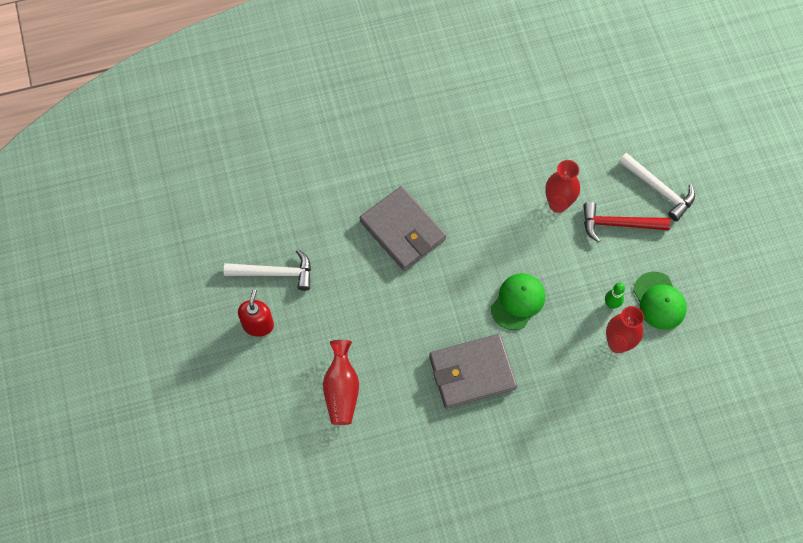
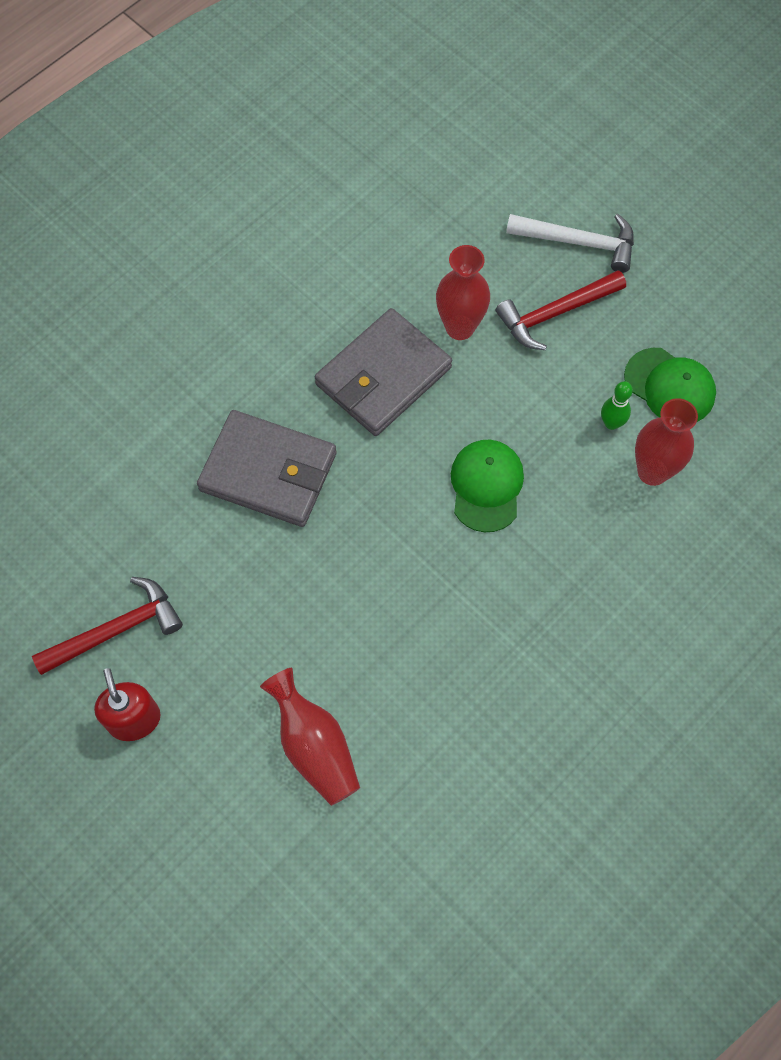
camera: 30 degrees left, 0 degrees up
(275, 273) = (116, 630): white hammer -> red hammer
(472, 372) = (483, 618): grey wallet -> grey wallet (383, 376)

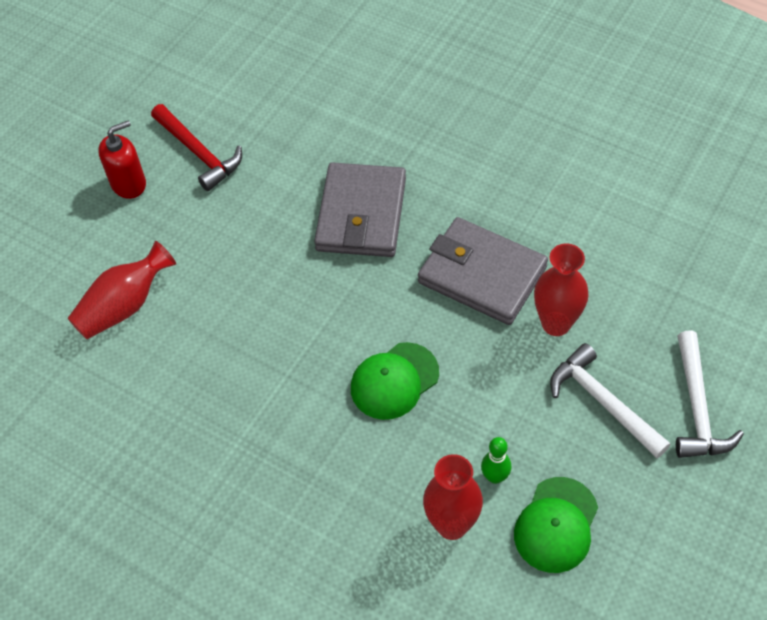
camera: 80 degrees right, 10 degrees down
(486, 486) = (394, 381): green cap -> green cap turned 150 degrees clockwise
(555, 313) = (603, 402): red hammer -> white hammer

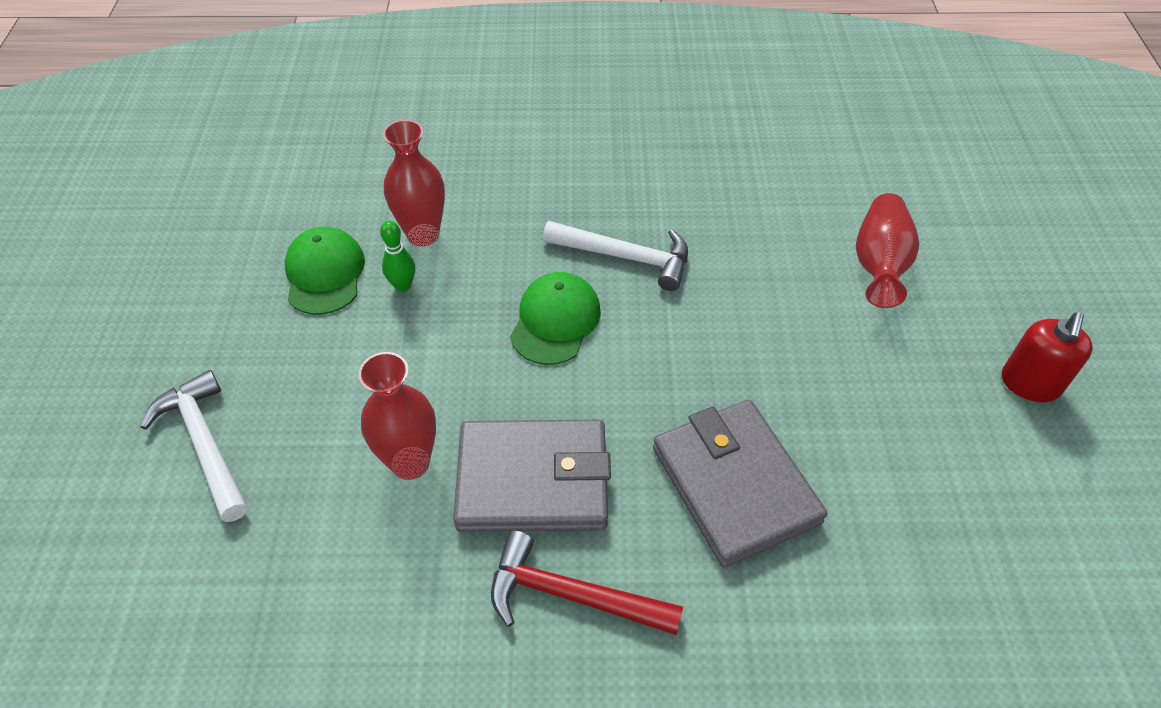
camera: 145 degrees right, 5 degrees down
(199, 153) = (1003, 464): red hammer -> red hammer (571, 595)
(603, 402) = (318, 400): white hammer -> white hammer (626, 257)

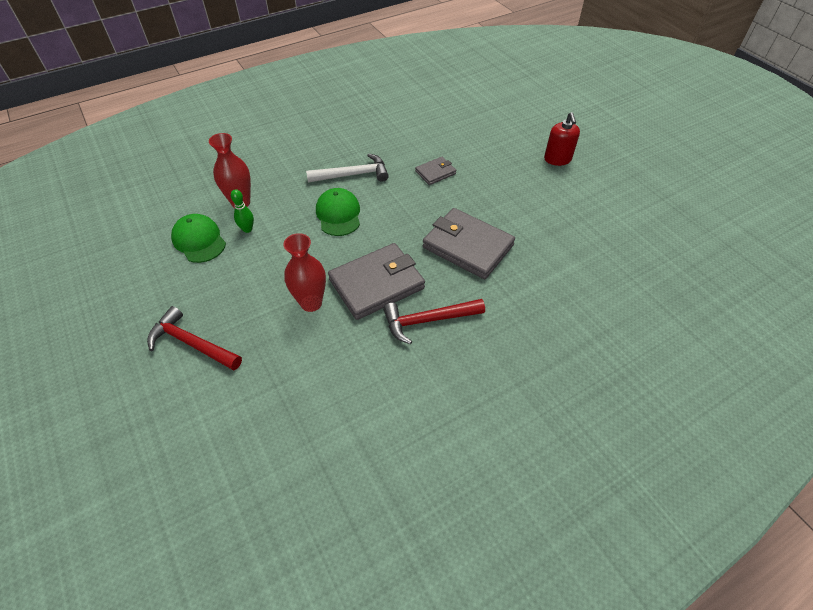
camera: 30 degrees left, 0 degrees up
(205, 444) = (192, 343): white hammer -> red hammer
(770, 312) = (435, 173): none -> grey wallet
(879, 265) = (468, 136): red vase -> none

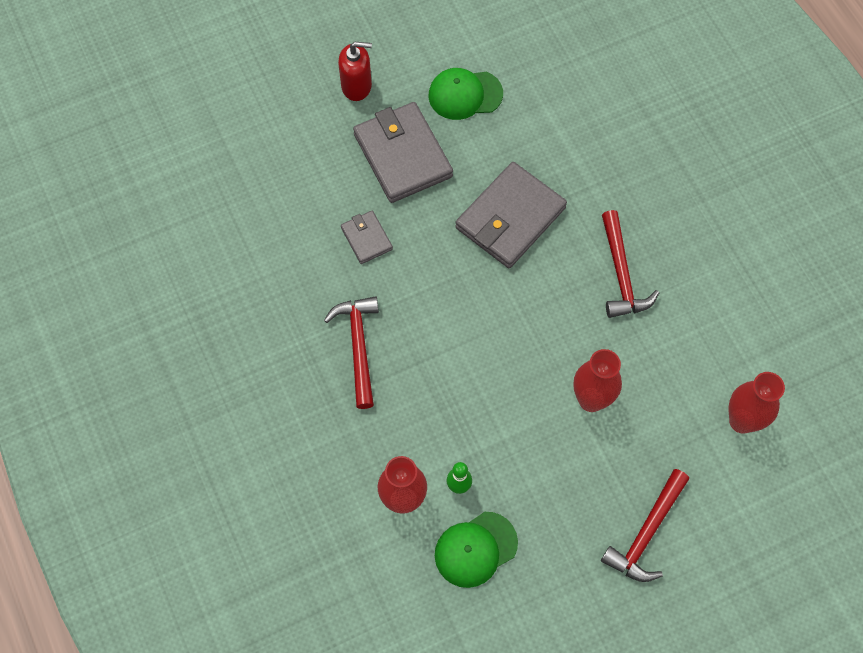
camera: 85 degrees left, 15 degrees up
(287, 418) = (742, 421): none -> red vase
(338, 214) = (439, 367): green cap -> green cap (465, 94)
(353, 175) = (358, 346): white hammer -> red hammer
(376, 284) = (565, 325): grey wallet -> grey wallet (403, 155)

